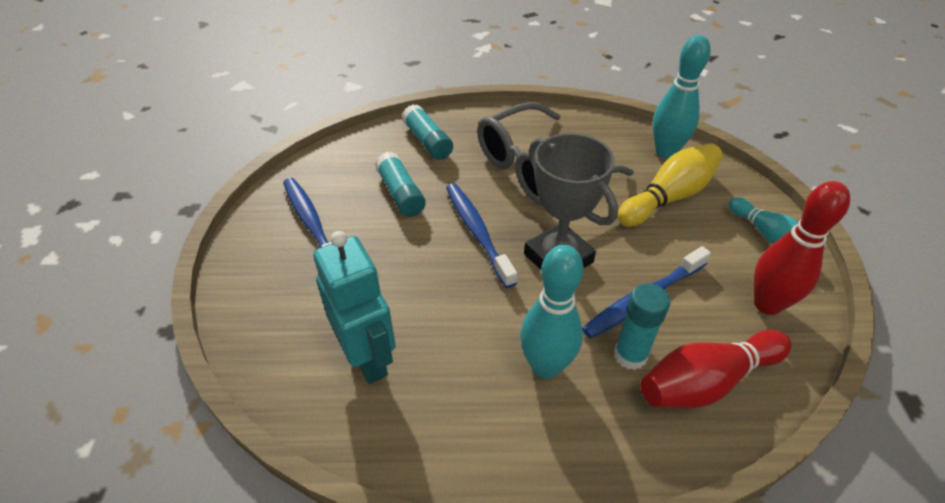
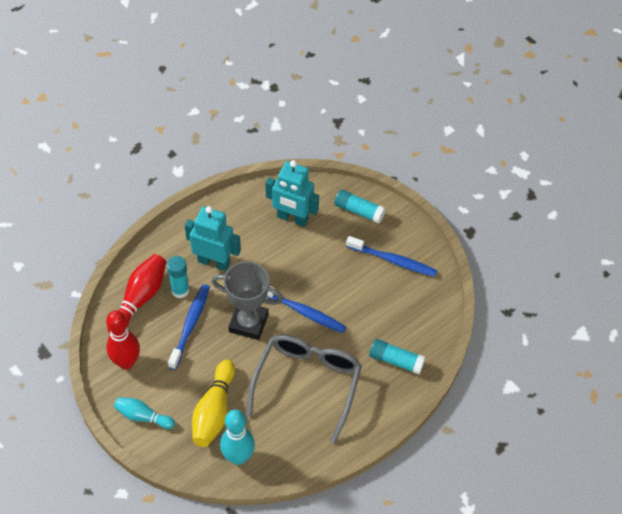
camera: 140 degrees right, 10 degrees up
(400, 194) = (369, 309): turquoise glue stick -> turquoise glue stick (359, 211)
(545, 366) = (214, 262): turquoise bowling pin -> turquoise robot

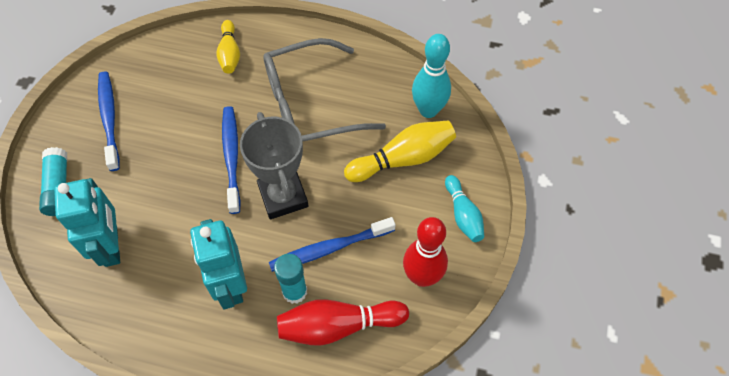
camera: 125 degrees left, 5 degrees up
(396, 360) = (230, 54): turquoise glue stick -> yellow bowling pin

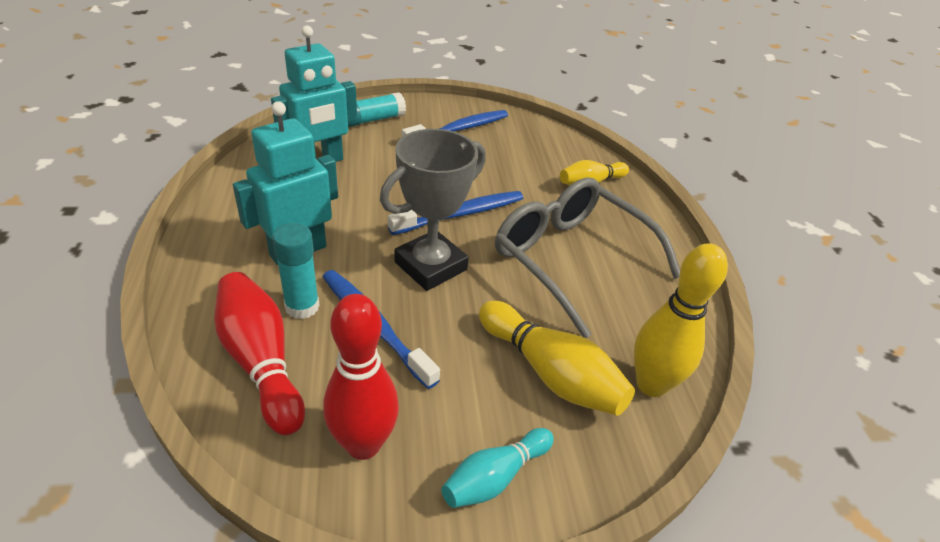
camera: 65 degrees right, 20 degrees down
(428, 110) = (651, 385): turquoise bowling pin -> yellow bowling pin

